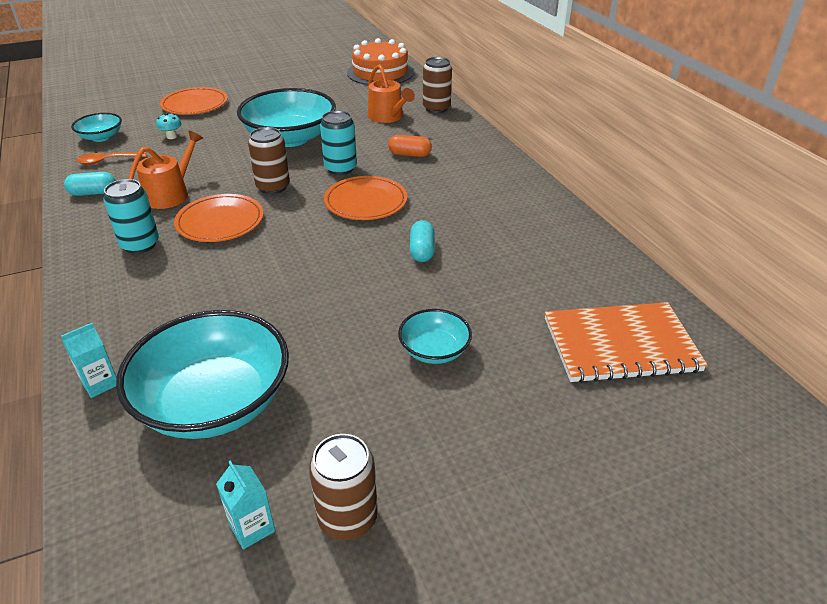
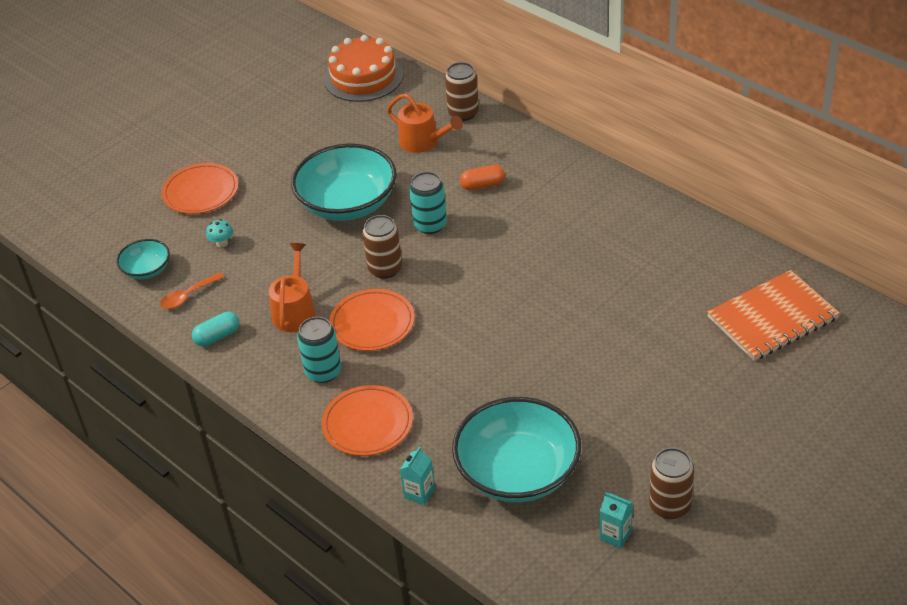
camera: 20 degrees left, 5 degrees up
(366, 202) = (485, 255): orange plate -> orange plate (367, 424)
(422, 251) = (572, 289): turquoise capsule -> none
(434, 350) = (644, 373): turquoise bowl -> none

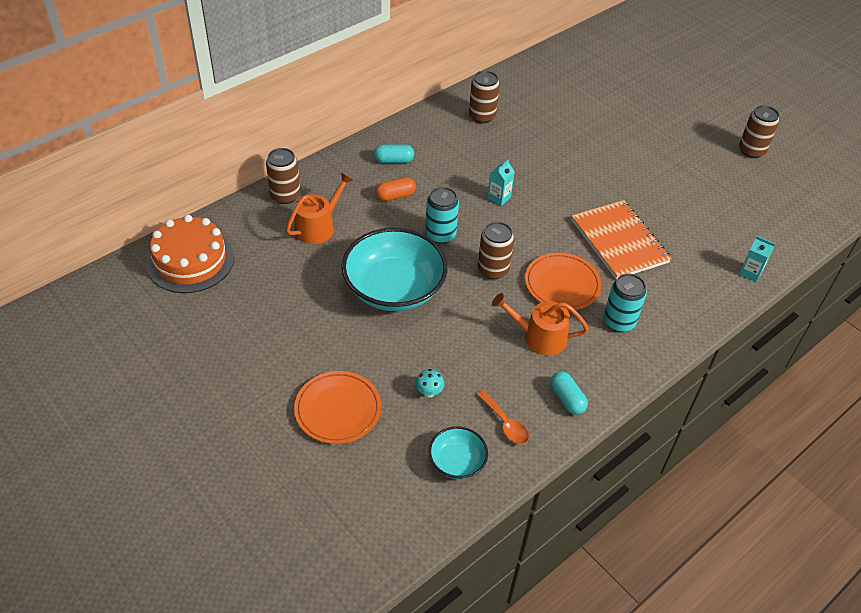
camera: 90 degrees left, 5 degrees up
(367, 424) = (680, 297): orange plate -> none
(482, 185) = (395, 196): orange capsule -> orange capsule turned 75 degrees clockwise
(518, 472) = (726, 217): turquoise bowl -> none
(540, 176) = (394, 160): none -> turquoise capsule
(615, 535) = (779, 178): turquoise carton -> turquoise carton (499, 197)
(646, 233) = (482, 116): none -> brown can
(772, 318) = (581, 77): orange notebook -> orange notebook (619, 241)

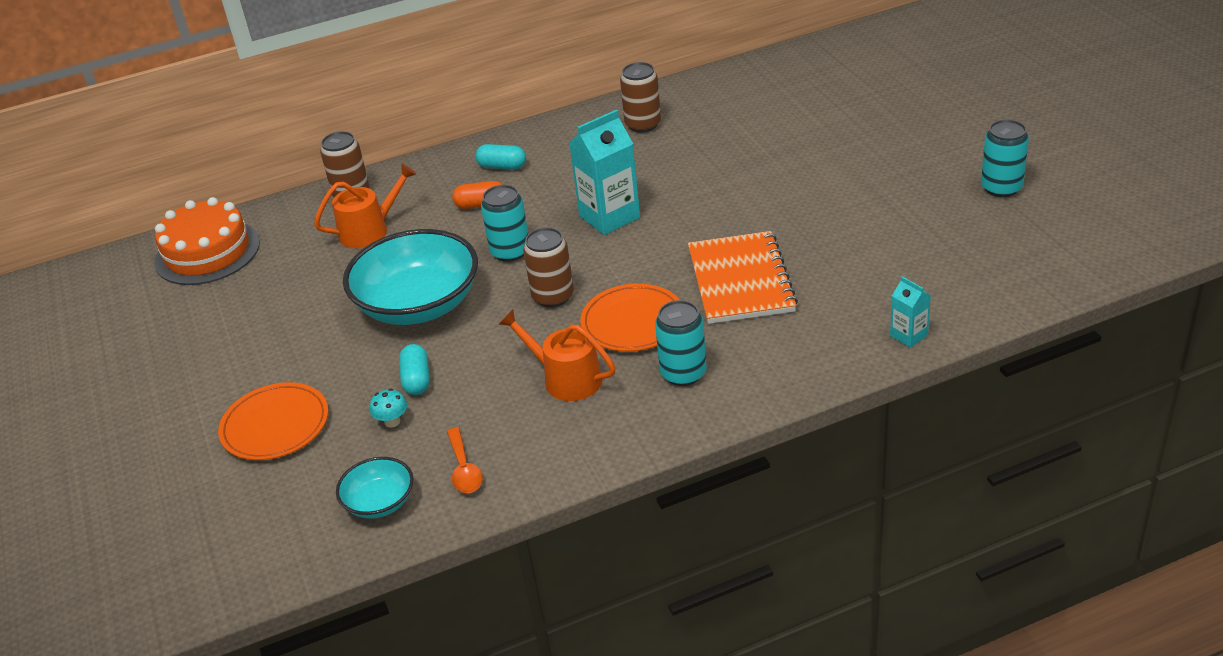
camera: 25 degrees right, 10 degrees down
(499, 197) = (609, 217): turquoise carton -> turquoise carton, size x1.93
(567, 399) = (559, 453): turquoise capsule -> turquoise capsule (417, 379)
(751, 151) = (1001, 188): brown can -> turquoise can

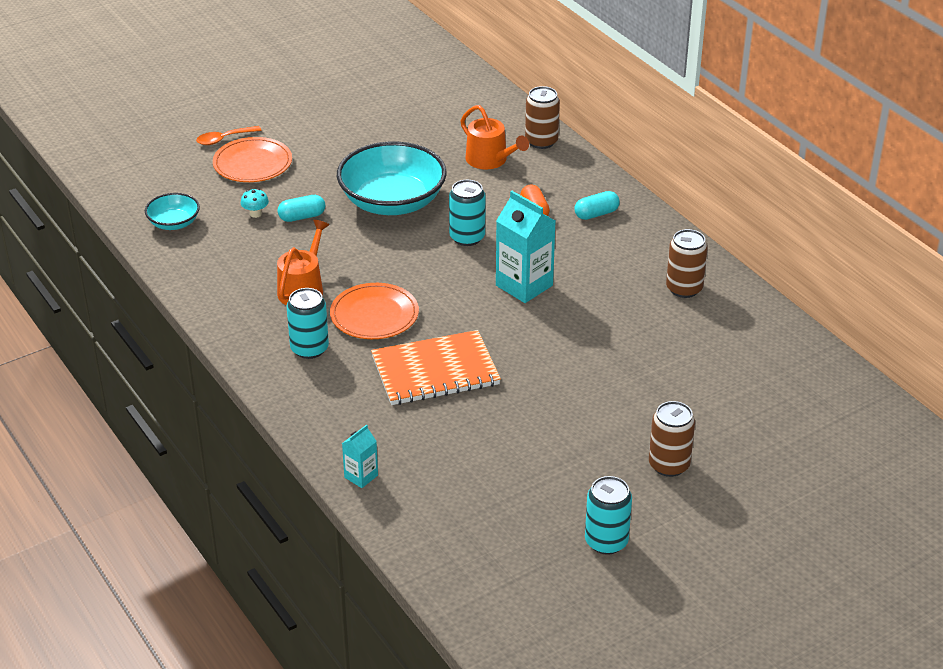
camera: 75 degrees right, 0 degrees up
(207, 252) = (453, 89): orange cake -> none
(464, 469) = (204, 254): orange spoon -> orange spoon (224, 139)
(502, 166) = (596, 214): turquoise capsule -> turquoise capsule turned 60 degrees clockwise
(553, 296) = (406, 268): brown can -> brown can (669, 465)

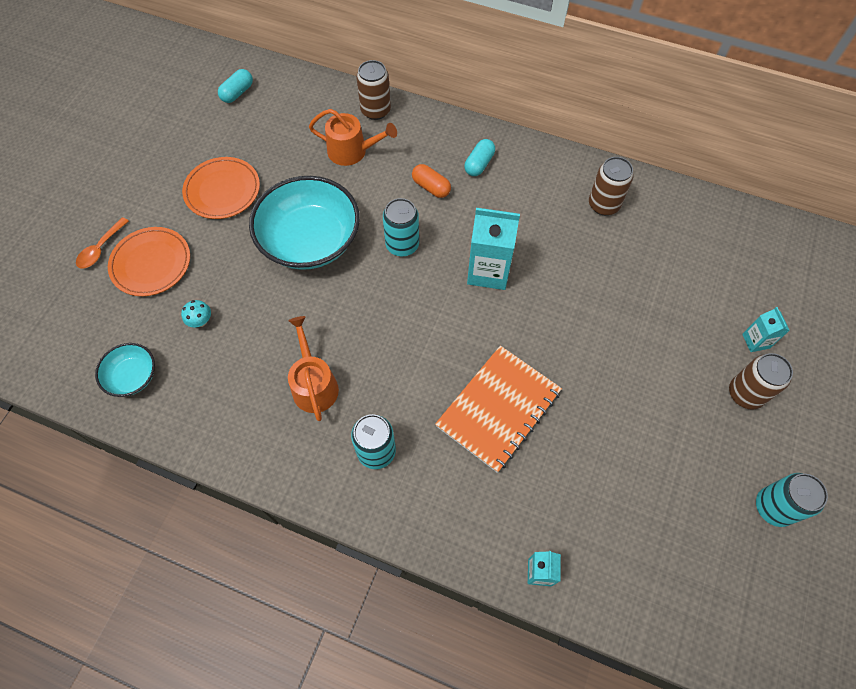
camera: 35 degrees left, 25 degrees up
(302, 217) = (245, 301): turquoise capsule -> turquoise capsule (237, 93)
(374, 315) = (399, 377): orange plate -> orange plate (222, 190)
(722, 438) = (755, 341): none -> turquoise carton

